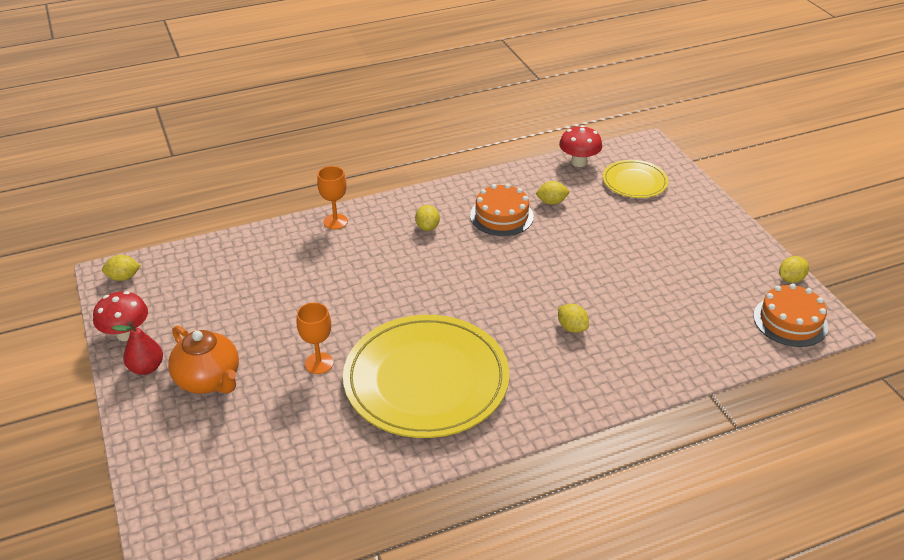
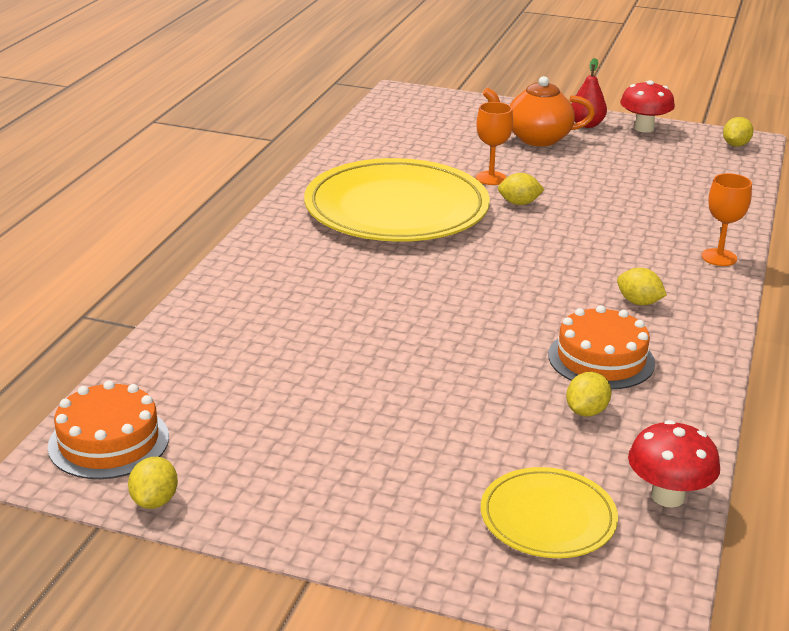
camera: 130 degrees right, 10 degrees down
(572, 328) = (342, 301): yellow lemon -> yellow lemon (519, 203)

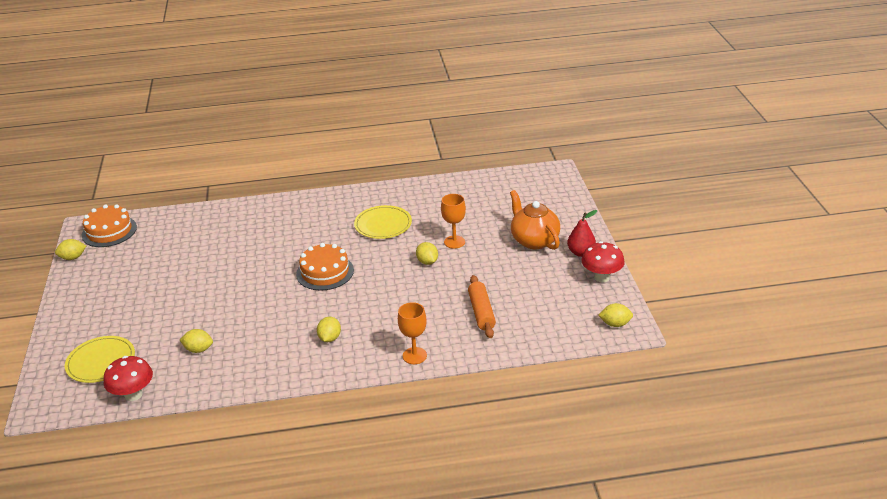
camera: 65 degrees right, 5 degrees up
(396, 208) = (383, 225): yellow plate -> yellow plate, size x0.50
(601, 359) = (255, 341): orange cake -> orange cake (325, 272)
(658, 200) = (481, 312): none -> orange rolling pin

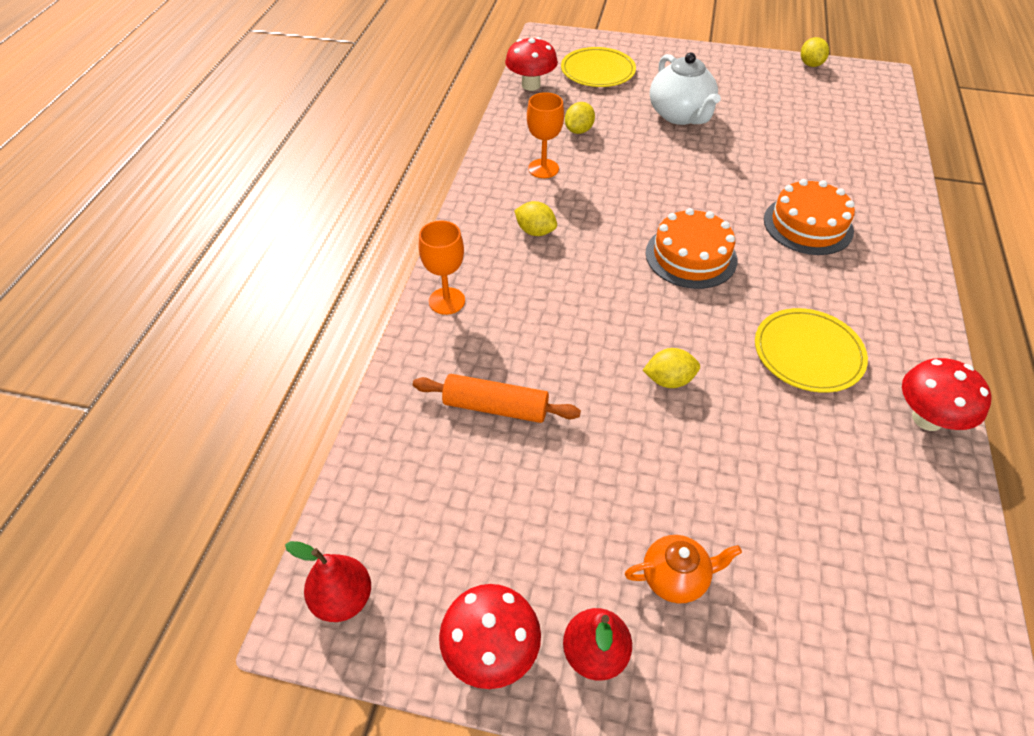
camera: 110 degrees right, 15 degrees up
(109, 231) = (865, 91): orange cake -> orange cake (808, 225)
(163, 305) = (680, 115): none -> white teapot
(406, 191) = (927, 419): none -> red mushroom
(454, 242) = (717, 438): orange goblet -> orange goblet (543, 168)
(534, 240) = (676, 577): orange teapot -> orange teapot, size x0.60
(615, 324) = (343, 599): yellow lemon -> red pear

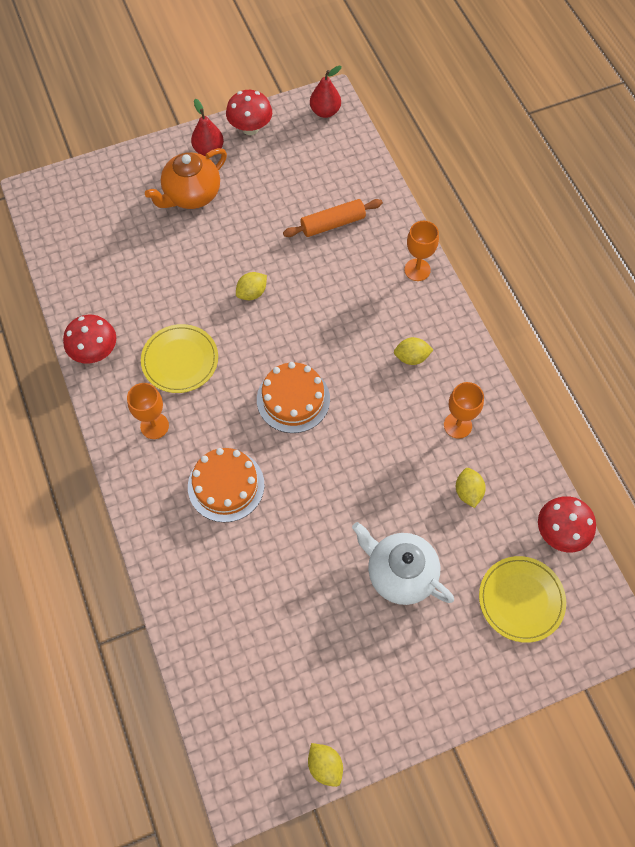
camera: 145 degrees right, 15 degrees up
(676, 577) = (191, 195): orange teapot -> orange teapot, size x1.68
(869, 305) = (154, 426): none -> orange goblet

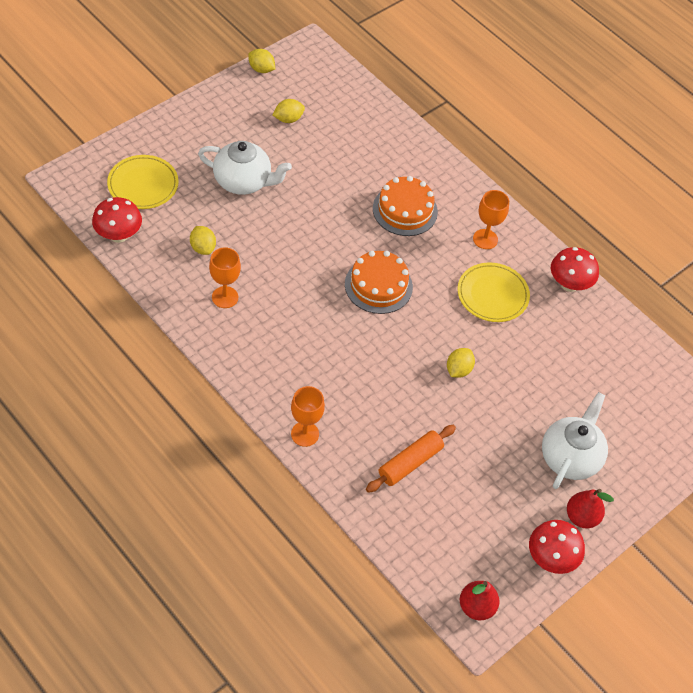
camera: 155 degrees right, 10 degrees down
(191, 195) = (570, 457): orange teapot -> white teapot
(411, 357) = (284, 346): yellow lemon -> yellow lemon (288, 119)

